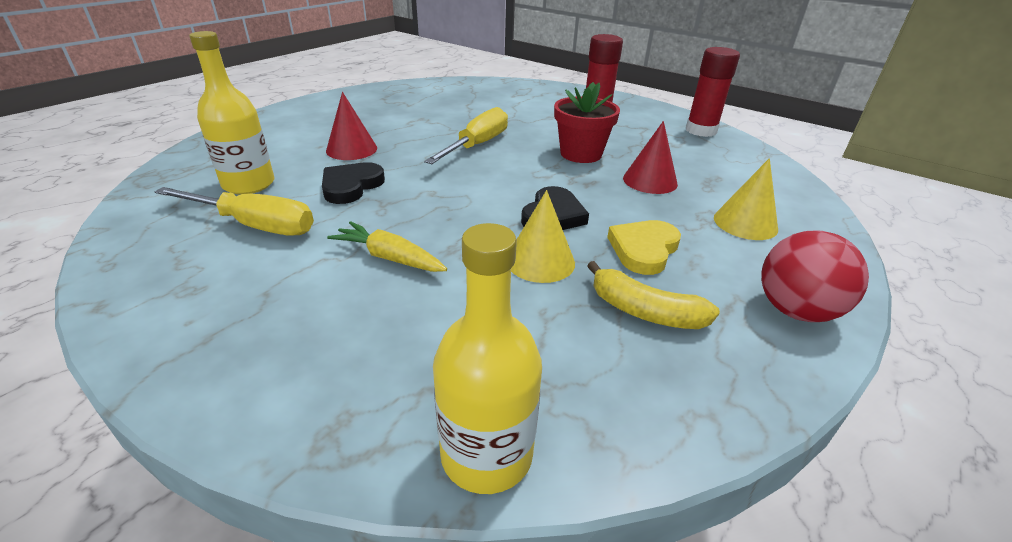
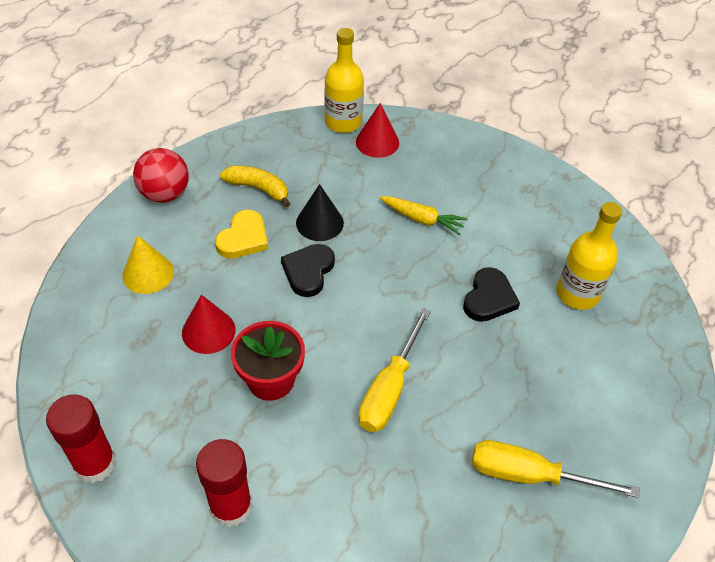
camera: 175 degrees right, 15 degrees up
(255, 225) = (532, 244): yellow screwdriver -> yellow screwdriver (529, 475)
(351, 149) = (523, 365): red cone -> red cone (377, 142)
(540, 261) = (319, 223): yellow cone -> black cone

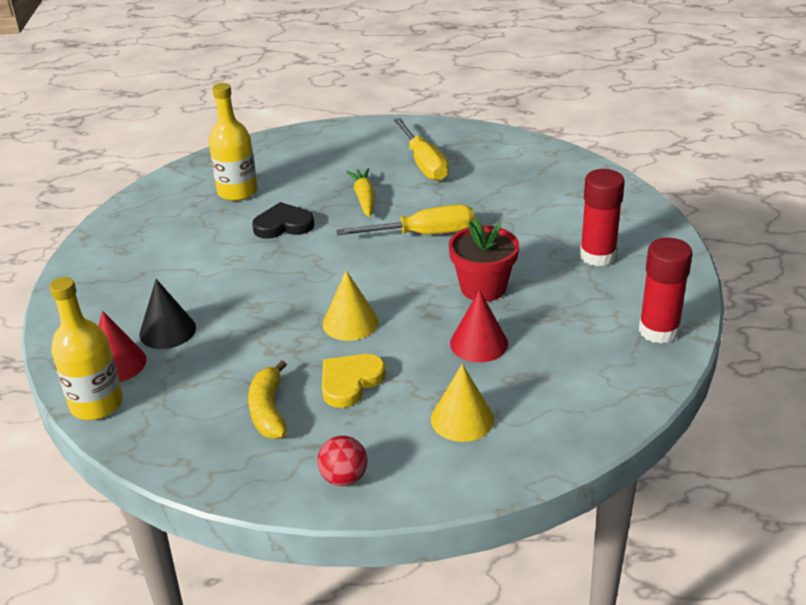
camera: 120 degrees left, 15 degrees down
(165, 194) = (344, 478): red ball -> red ball, size x0.65
(243, 238) = (350, 382): yellow heart -> yellow heart turned 45 degrees counterclockwise
(308, 271) = (350, 322): black heart -> yellow cone
(319, 223) = (280, 345): black cone -> black cone (167, 331)
(422, 219) = (218, 289): yellow carrot -> yellow carrot (364, 198)

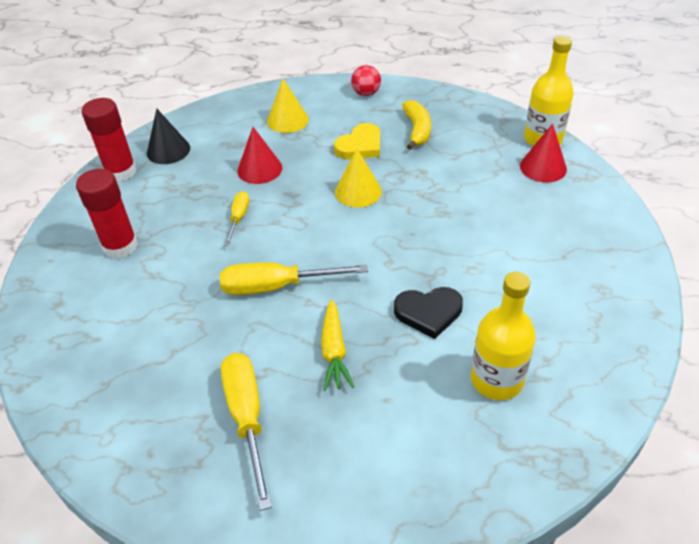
camera: 175 degrees left, 10 degrees up
(167, 331) = (513, 192): black cone -> black cone (168, 150)
(483, 288) = (239, 218): red flower pot -> yellow screwdriver

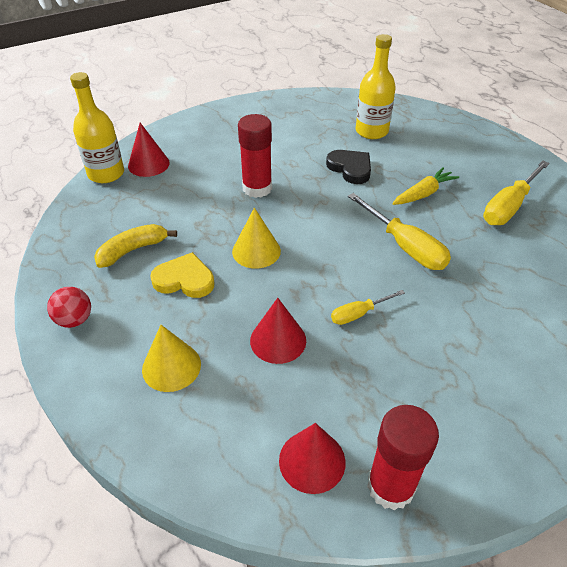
camera: 125 degrees left, 0 degrees up
(120, 246) = (480, 385): red glue stick -> red glue stick (257, 188)
(168, 150) = (312, 461): black cone -> red cone

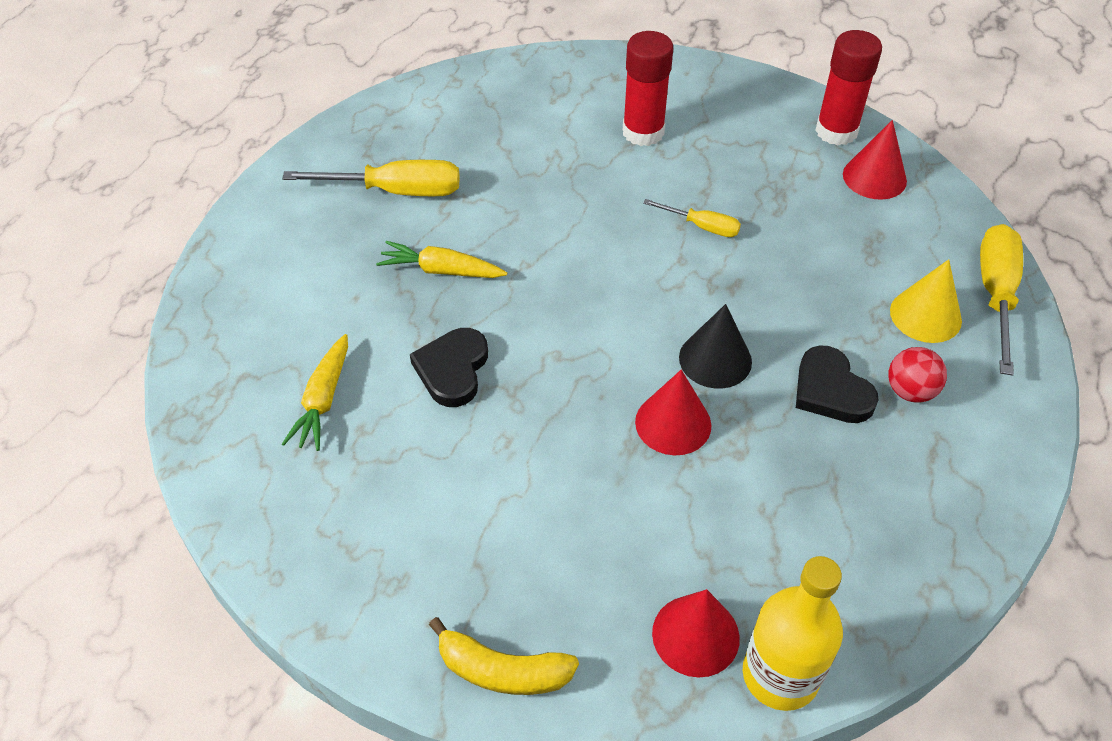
camera: 130 degrees left, 5 degrees up
(75, 320) = (994, 439): red ball -> red ball (910, 391)
(133, 250) = (857, 481): yellow banana -> yellow banana (502, 670)
(184, 279) = (831, 390): yellow heart -> black heart
(256, 251) = (715, 359): yellow cone -> black cone
(257, 188) = (603, 443): red glue stick -> red glue stick (643, 132)
(278, 340) = (803, 262): red cone -> red cone (673, 423)
(371, 131) = (323, 401): yellow bottle -> yellow carrot
(405, 246) = (563, 241): yellow screwdriver -> yellow screwdriver (995, 294)

